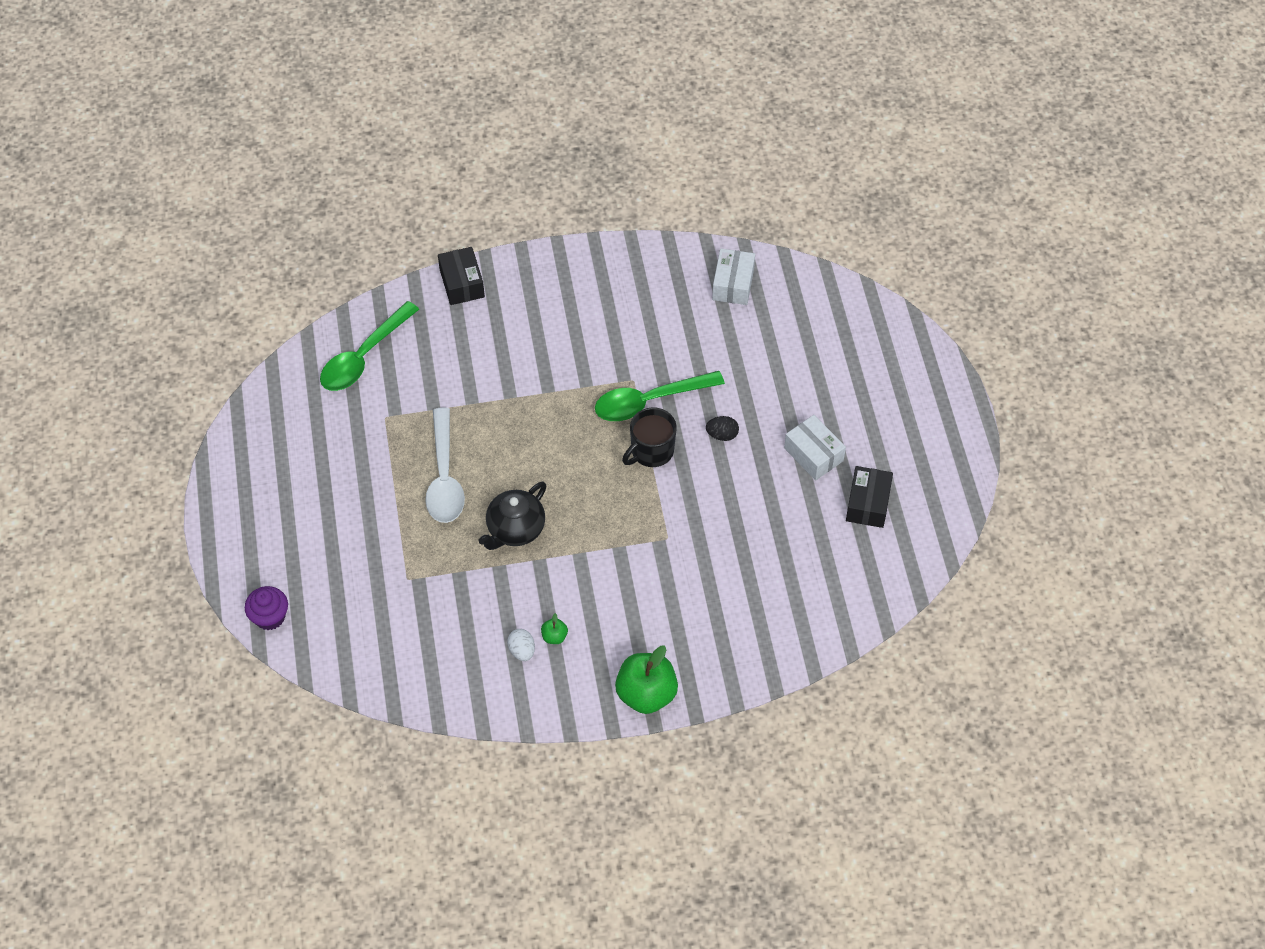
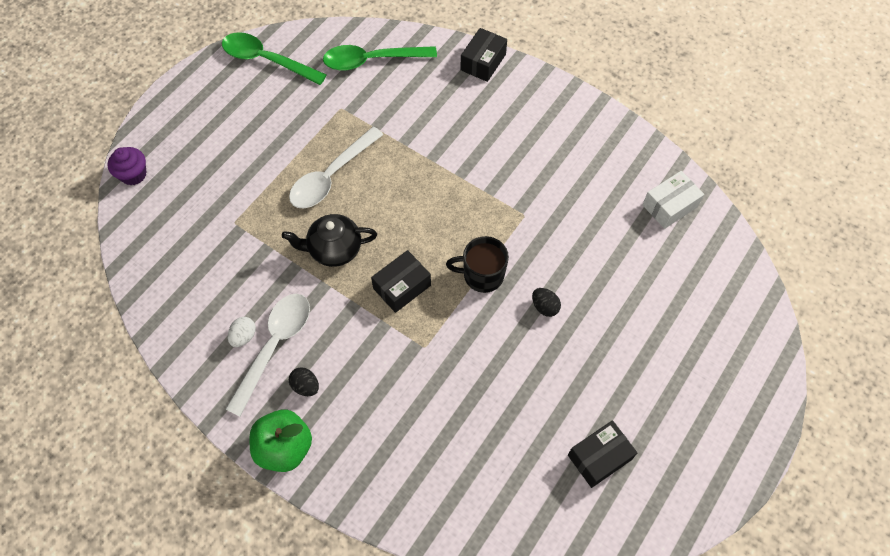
camera: 45 degrees right, 5 degrees up
(554, 636) = (274, 346): green apple -> white spoon
(601, 511) = (402, 287): none -> black box
(612, 641) = (305, 386): none -> black egg
(650, 401) = (520, 239): green spoon -> green spoon (267, 60)
(813, 454) = (597, 381): white box -> none

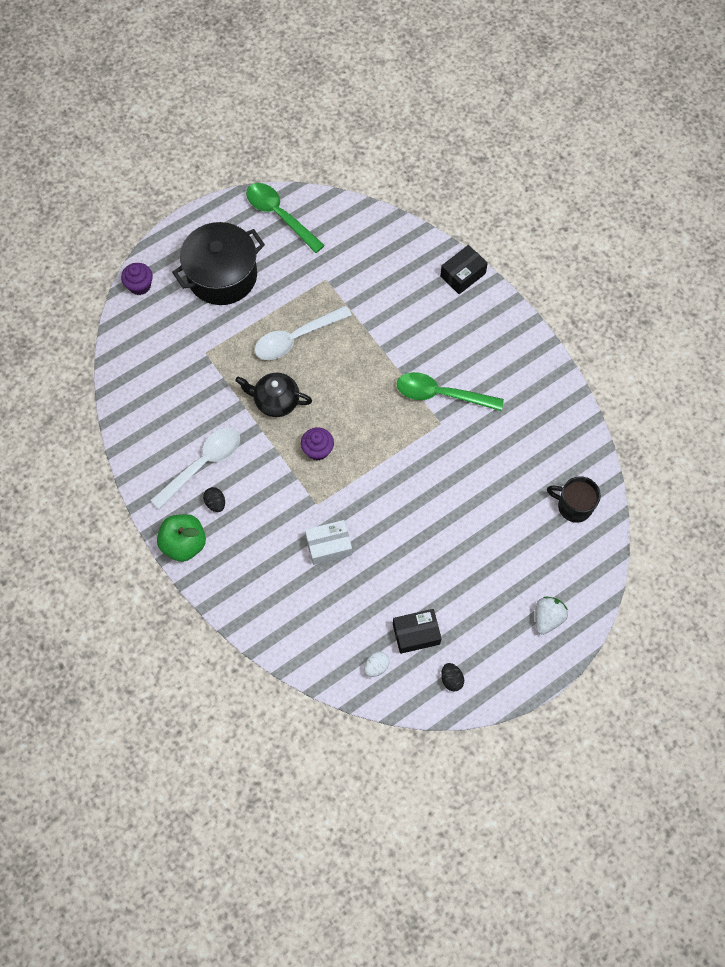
camera: 20 degrees right, 5 degrees up
(225, 137) = (222, 276): none -> black pot
(244, 336) = (182, 448): white egg -> white egg (376, 666)
(372, 60) = (368, 243): green spoon -> green spoon (441, 394)
(402, 287) = (318, 450): black box -> purple cupcake
(482, 275) = (385, 462): black mug -> black mug (573, 506)
(544, 307) = (424, 504): black egg -> black egg (451, 679)
(669, 206) = (565, 455): white box -> white box (329, 546)
(734, 385) = (547, 618): none -> white strawberry

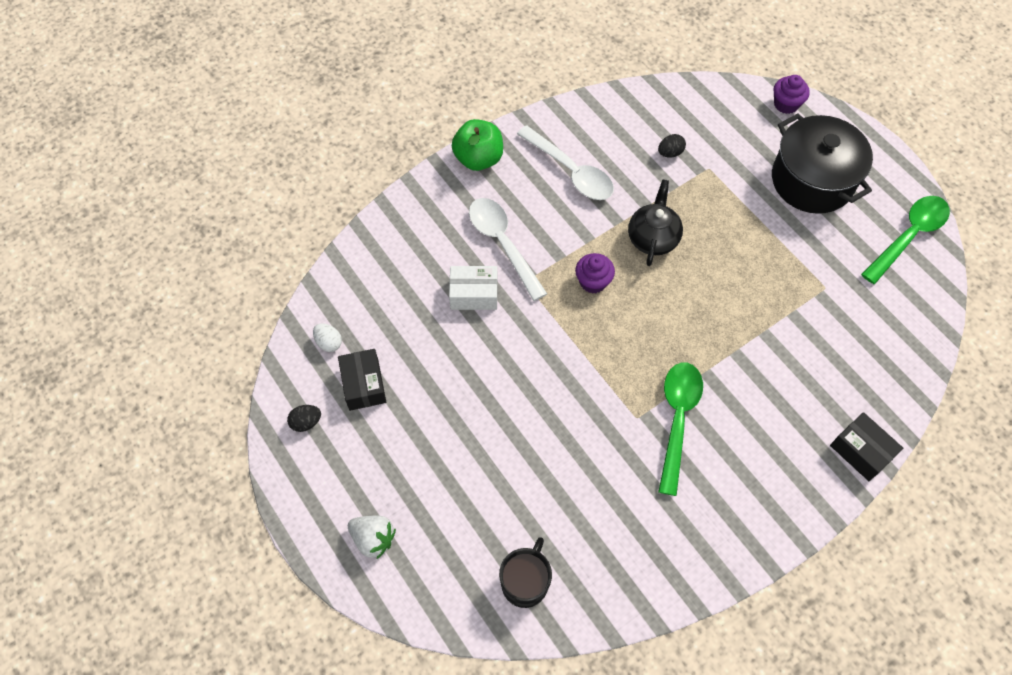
camera: 90 degrees right, 5 degrees down
(215, 503) = (525, 185): black egg -> black egg (670, 153)
(296, 338) = (739, 257): white spoon -> white spoon (503, 244)
(329, 546) = (474, 294): white box -> white box turned 75 degrees counterclockwise

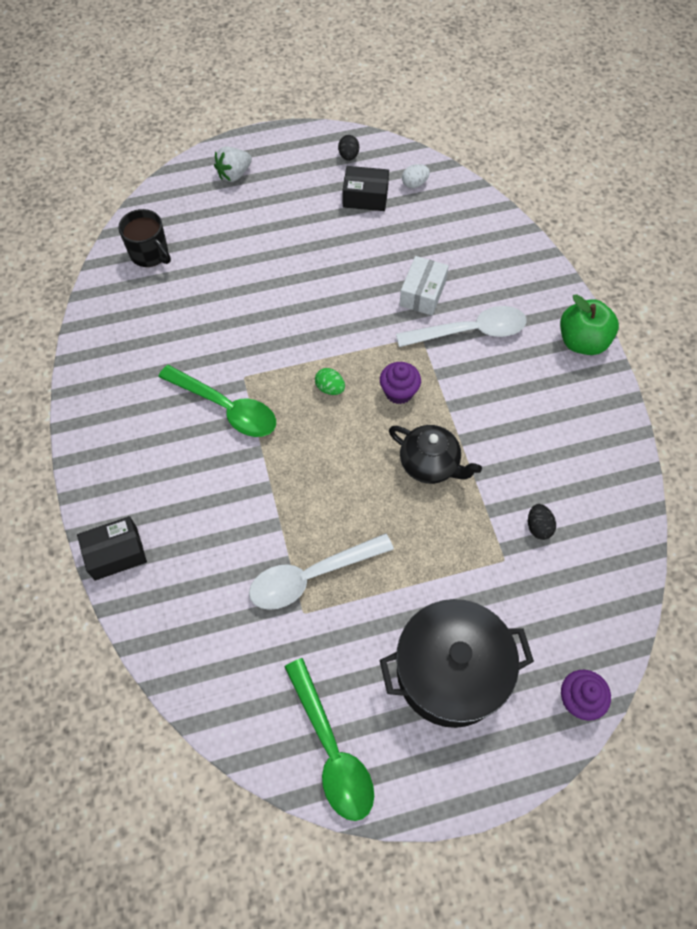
camera: 110 degrees right, 0 degrees up
(570, 171) = (541, 418): white spoon -> white spoon (311, 576)
(615, 338) = (330, 388): none -> green egg

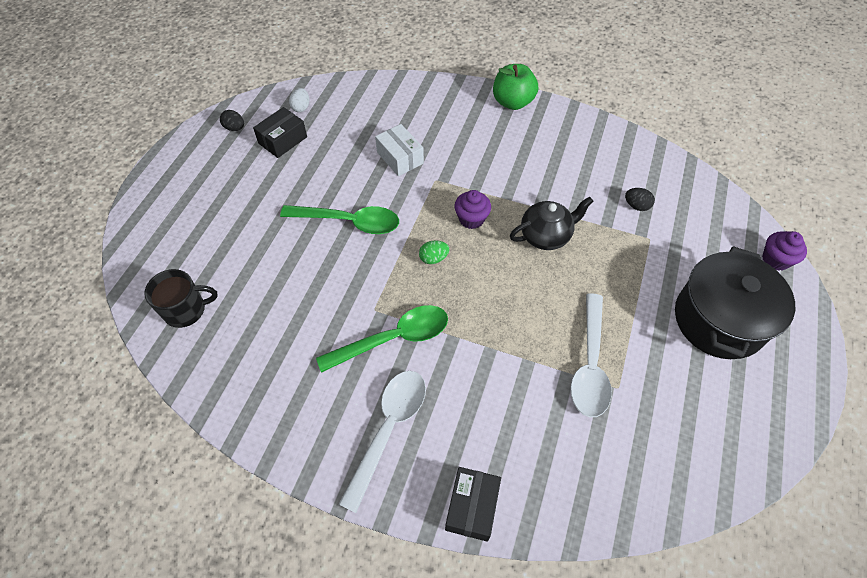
camera: 55 degrees left, 5 degrees down
(234, 174) = (170, 206): white strawberry -> none
(331, 749) = (744, 433): green spoon -> green spoon (349, 222)
(470, 331) = (455, 151): white spoon -> white spoon (388, 429)

